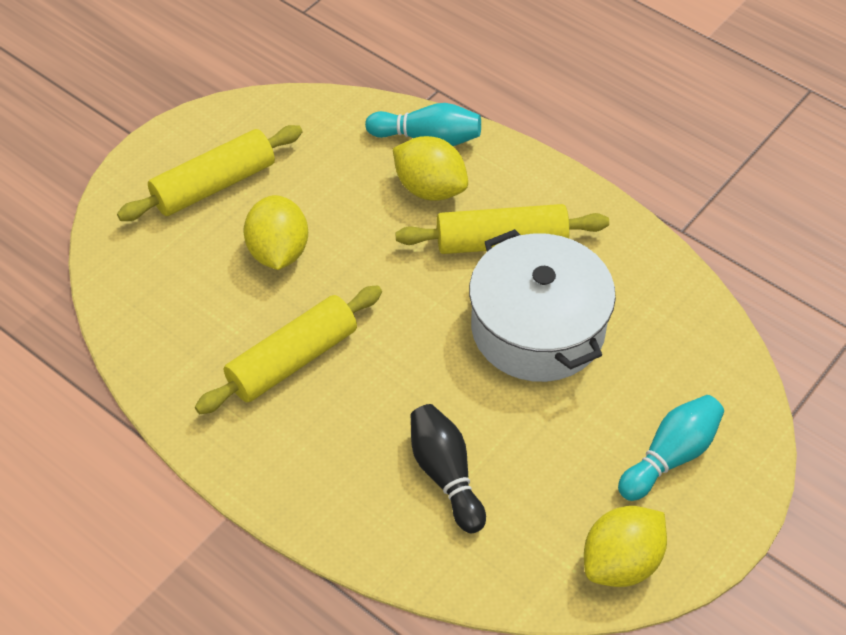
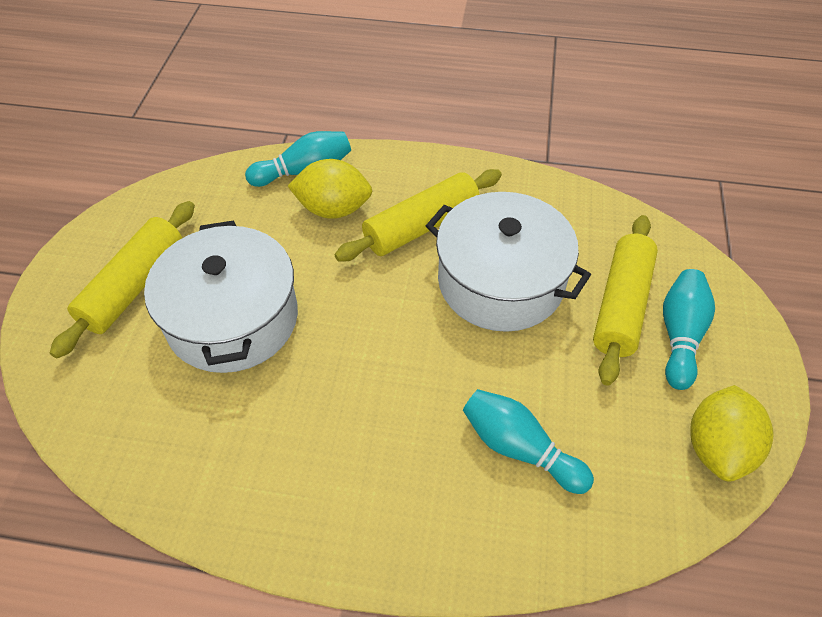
camera: 30 degrees left, 0 degrees up
(278, 252) = (233, 319): yellow lemon -> white pot
(292, 360) = (308, 411): yellow rolling pin -> yellow rolling pin (621, 305)
(446, 475) = (519, 448): black bowling pin -> turquoise bowling pin

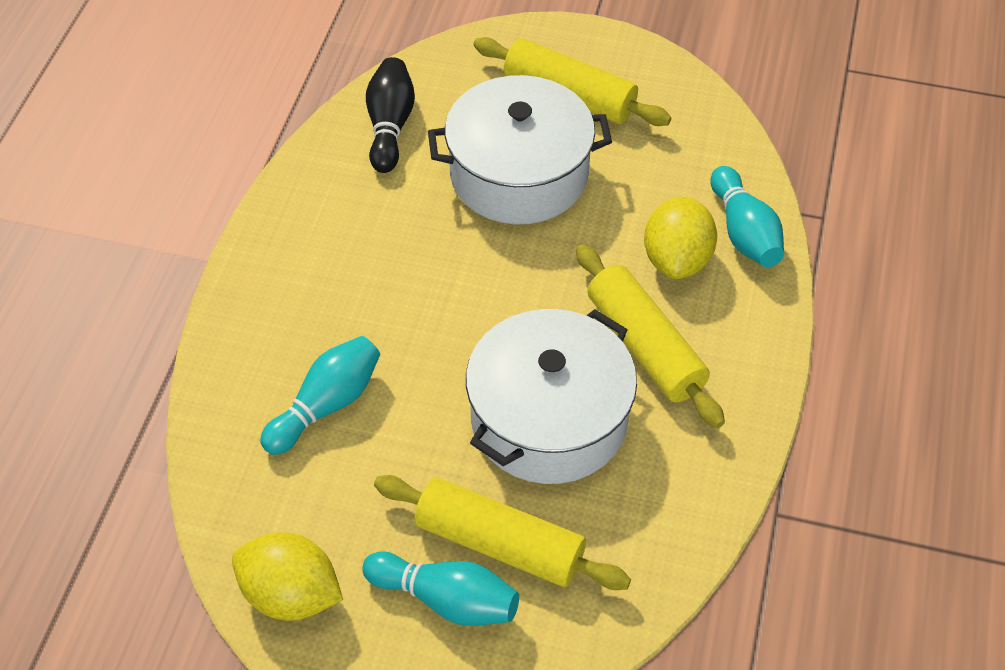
camera: 95 degrees right, 0 degrees up
(153, 437) = (390, 126): none -> black bowling pin

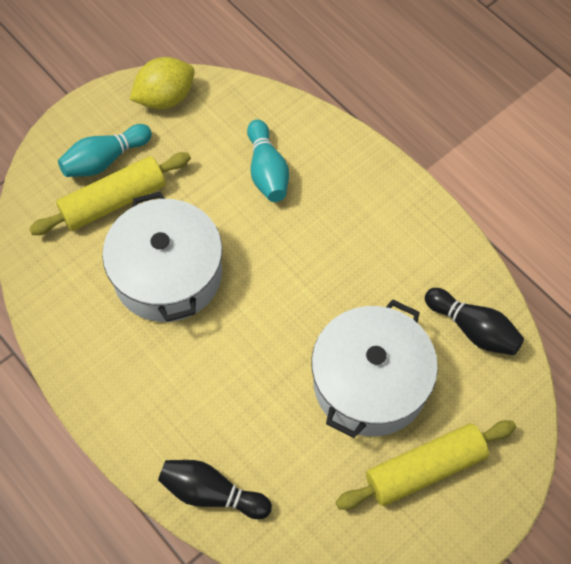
camera: 125 degrees right, 10 degrees up
(645, 346) = (173, 361): yellow rolling pin -> none
(677, 260) = (223, 430): yellow lemon -> none
(744, 232) = (211, 493): turquoise bowling pin -> black bowling pin

